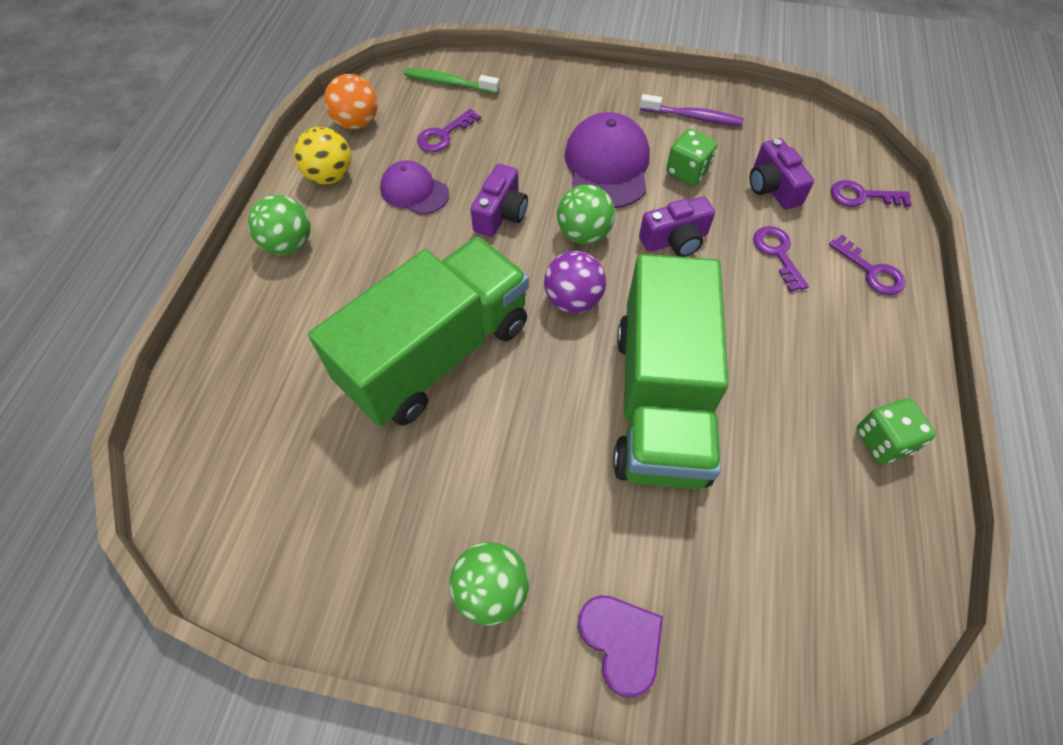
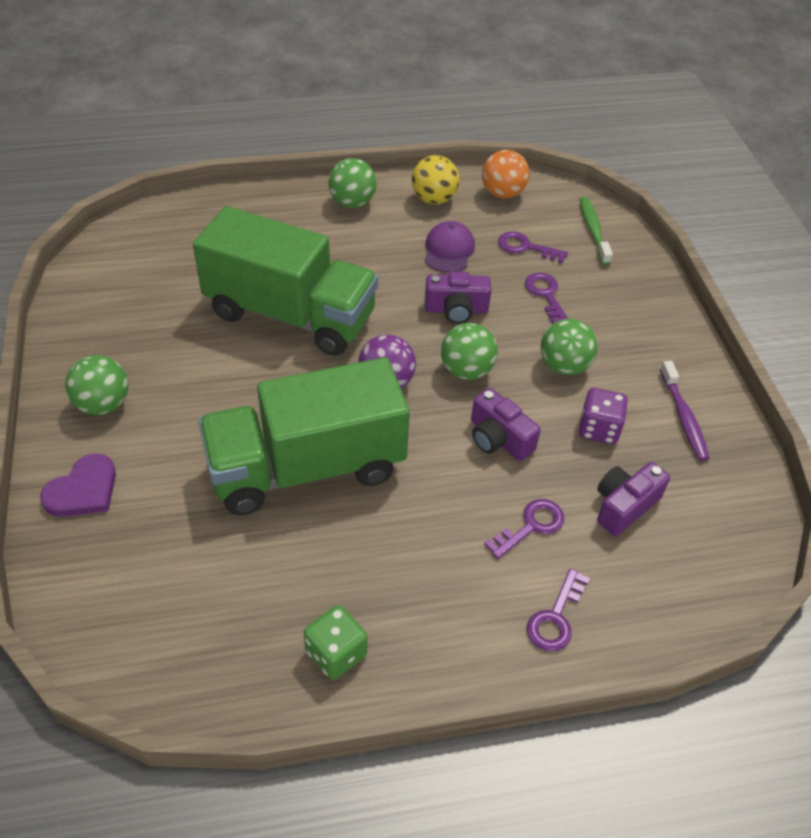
camera: 65 degrees right, 10 degrees down
(607, 165) = (564, 366): purple cap -> green ball
(687, 171) = (599, 429): green dice -> purple dice
(861, 196) = (667, 594): purple key -> purple key (546, 295)

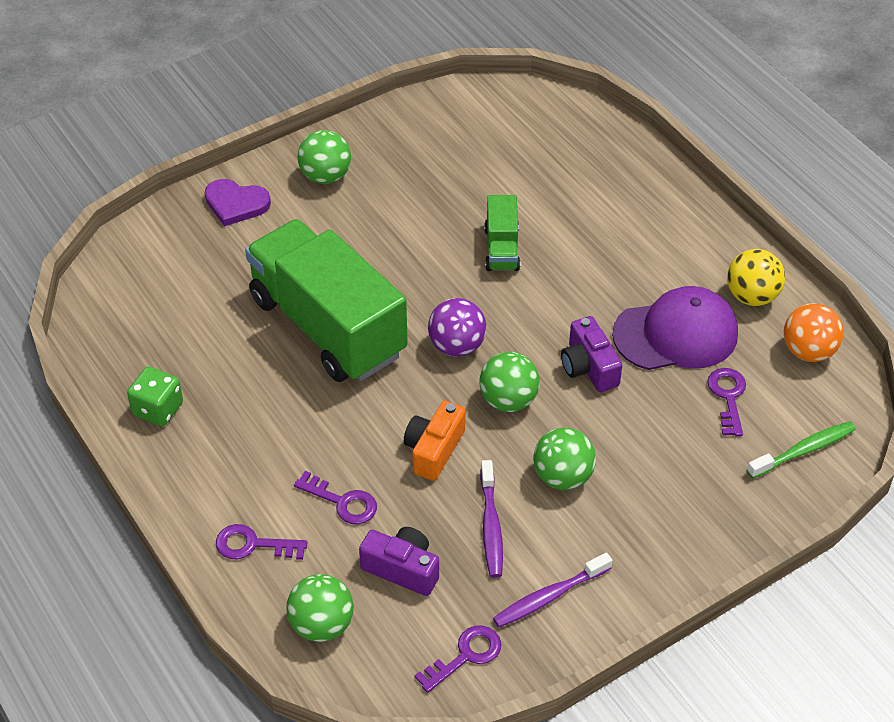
camera: 70 degrees right, 0 degrees up
(290, 314) = (502, 249): green truck -> green truck, size x0.44
(352, 202) = (696, 234): green ball -> green ball (322, 625)
(449, 250) = (676, 334): purple cap -> purple cap, size x1.63
(498, 439) = (434, 450): purple camera -> orange camera
(546, 295) = (661, 434): purple key -> purple key (466, 656)
(599, 429) = (491, 526): purple dice -> purple toothbrush

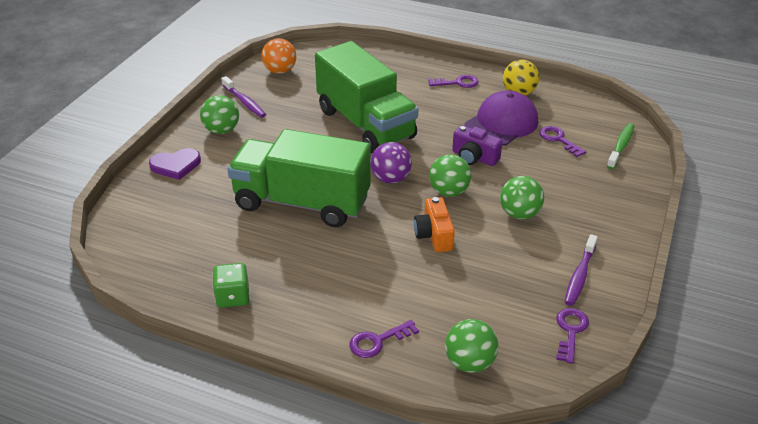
camera: 35 degrees left, 10 degrees down
(342, 502) = (409, 288): purple key -> purple key (457, 83)
(402, 569) = (484, 305): purple camera -> none
(491, 526) = (509, 257): purple toothbrush -> purple toothbrush (244, 102)
(502, 249) = (365, 124): green truck -> green truck, size x2.27
(808, 351) = (572, 104): orange ball -> orange ball (280, 71)

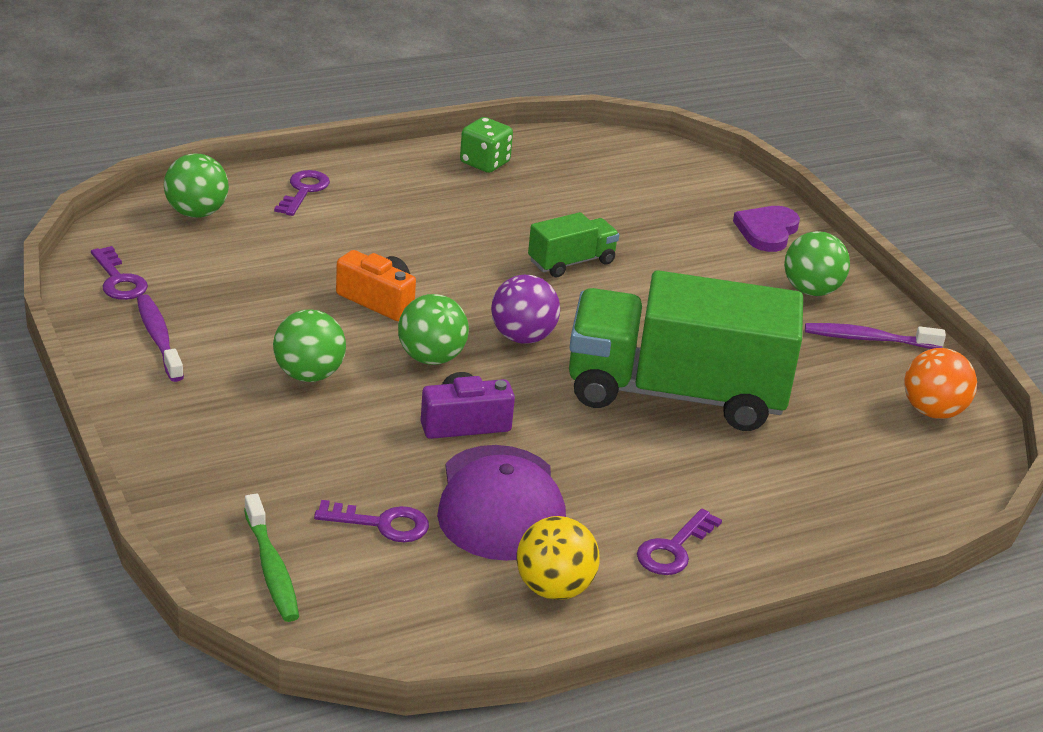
camera: 130 degrees right, 5 degrees down
(302, 202) = (571, 262): green truck -> green truck, size x0.44

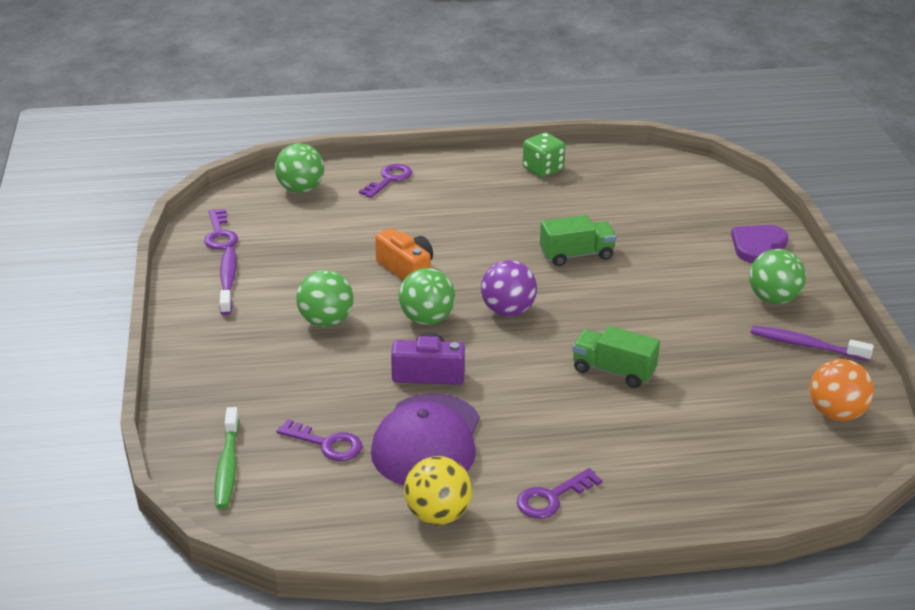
camera: 20 degrees right, 0 degrees up
(675, 394) = (613, 371): green truck -> green truck, size x0.44

